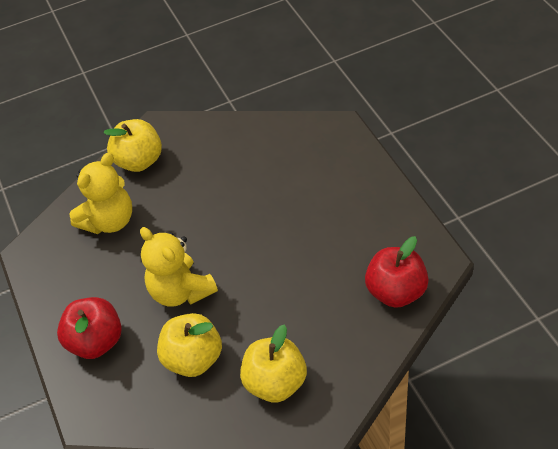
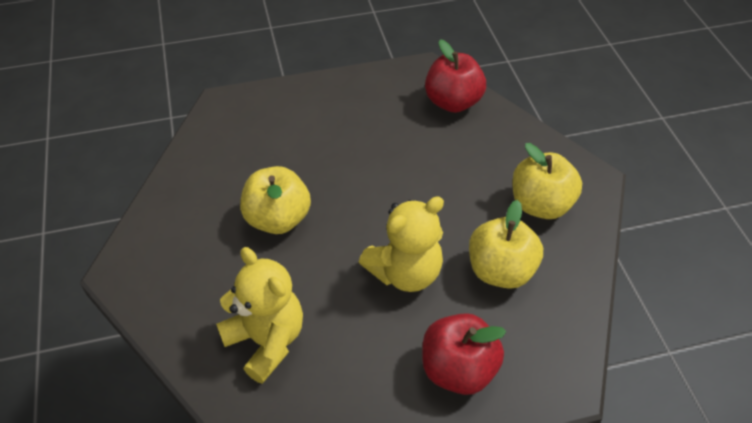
camera: 85 degrees left, 0 degrees up
(139, 161) = (174, 297): yellow apple -> yellow apple (278, 219)

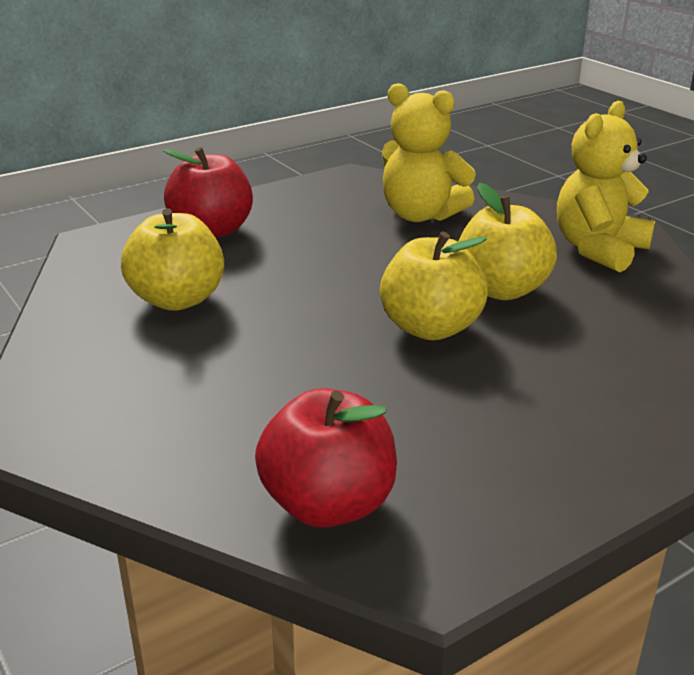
camera: 160 degrees right, 20 degrees down
(405, 272) = (302, 278): yellow teddy bear -> yellow teddy bear (598, 249)
(540, 205) = (122, 374): yellow apple -> yellow apple (430, 328)

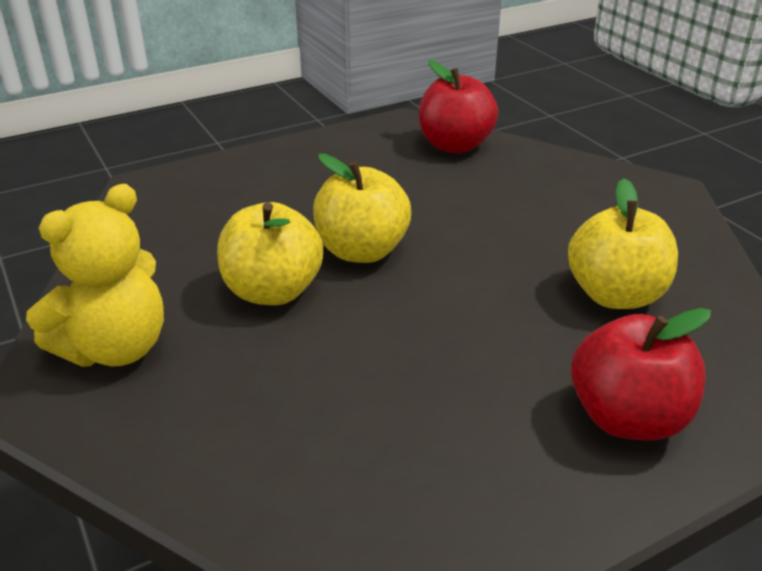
camera: 175 degrees left, 5 degrees up
(420, 215) = (315, 441): yellow teddy bear -> none

